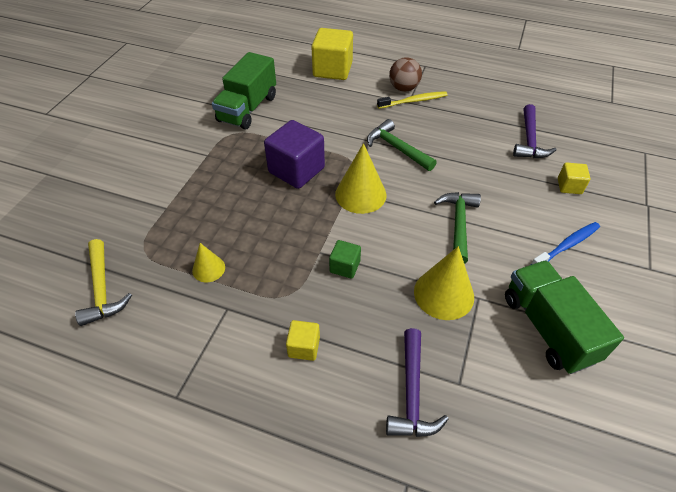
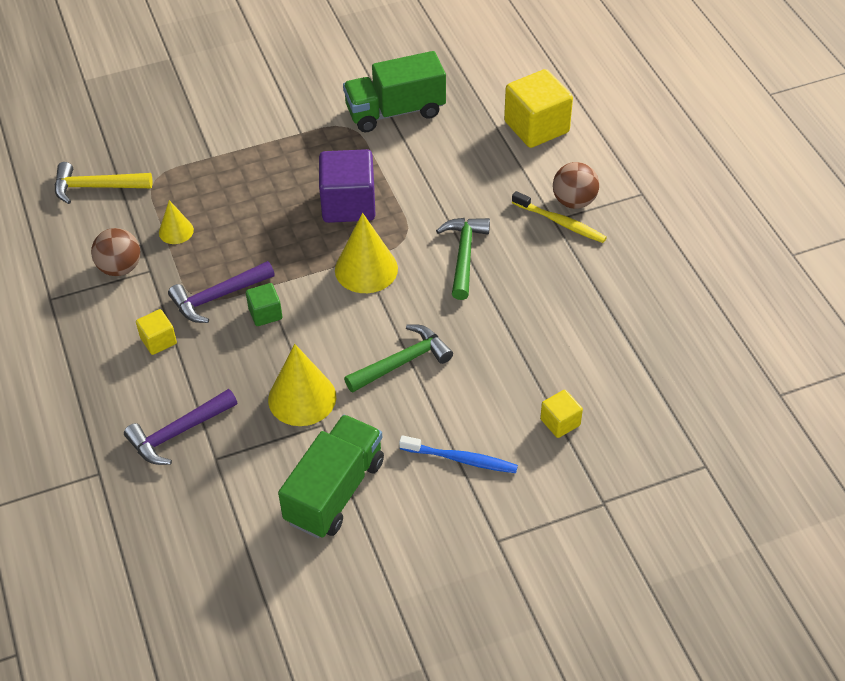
camera: 50 degrees right, 0 degrees up
(102, 289) = (96, 187): yellow hammer -> yellow hammer turned 60 degrees clockwise
(202, 325) = (120, 268): none -> brown ball
(529, 140) = (605, 352): purple hammer -> purple hammer (218, 297)

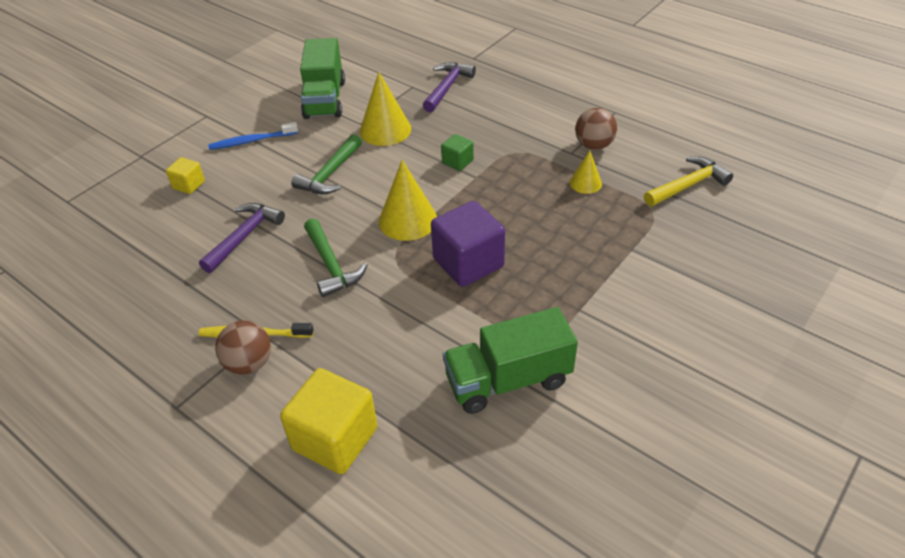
camera: 150 degrees right, 5 degrees down
(158, 341) = (513, 120): yellow cube -> none
(218, 297) = (503, 157): purple hammer -> purple hammer (244, 237)
(395, 111) = (508, 380): green truck -> green truck turned 150 degrees counterclockwise

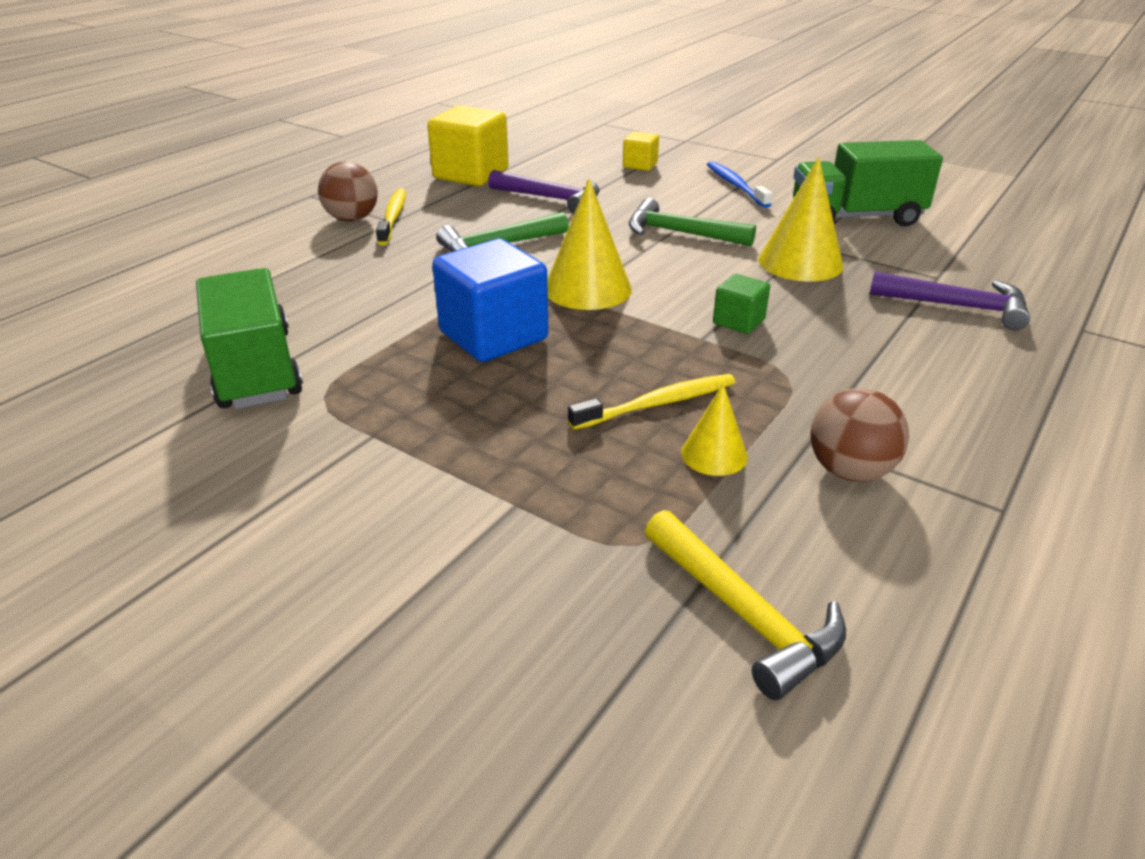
camera: 85 degrees right, 10 degrees down
(335, 439) = (227, 267): yellow cube -> yellow cube (471, 174)
(468, 263) = (493, 336): purple cube -> blue cube
(543, 198) = (658, 404): none -> yellow toothbrush

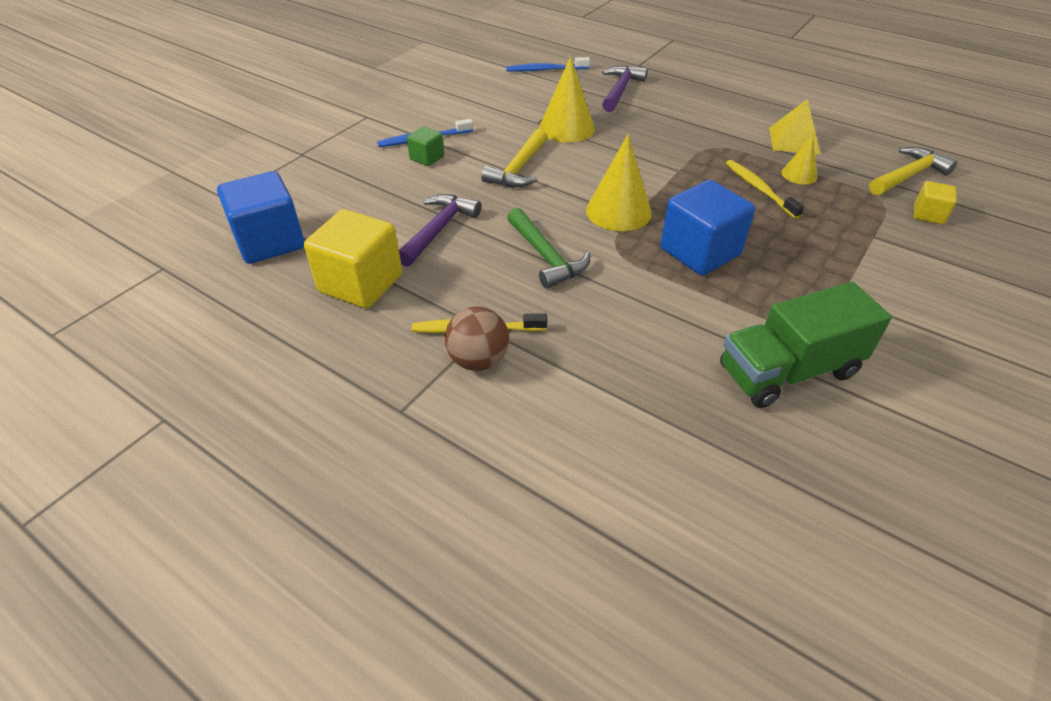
camera: 90 degrees left, 10 degrees up
(536, 142) = (270, 242): none -> blue cube
(640, 165) = (363, 180): yellow cube -> yellow cube (928, 214)
(680, 233) = (518, 168): green hammer -> yellow hammer
(738, 321) = (654, 156): green cube -> green cube (427, 158)
(849, 471) = (794, 140): brown ball -> yellow pyramid
(856, 218) = (493, 101): green truck -> none
(989, 250) = (545, 70): none -> blue toothbrush

